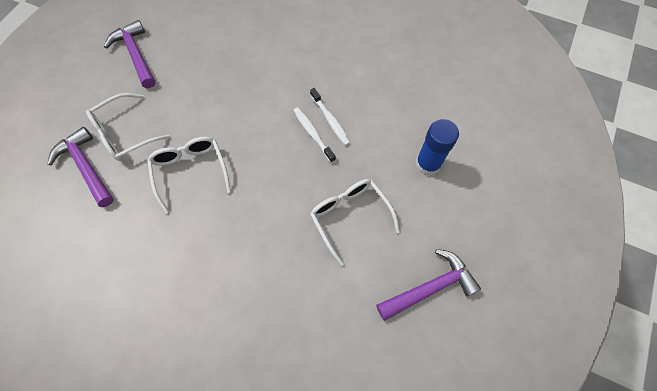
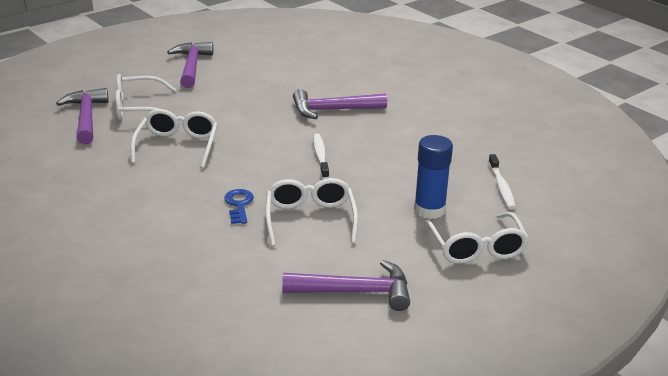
camera: 25 degrees right, 35 degrees down
(286, 225) = (239, 205): none -> blue key
(288, 68) = (332, 110): none -> purple hammer
(330, 120) = (347, 153): white toothbrush -> white toothbrush (501, 187)
(482, 193) = (476, 247): none -> white glasses

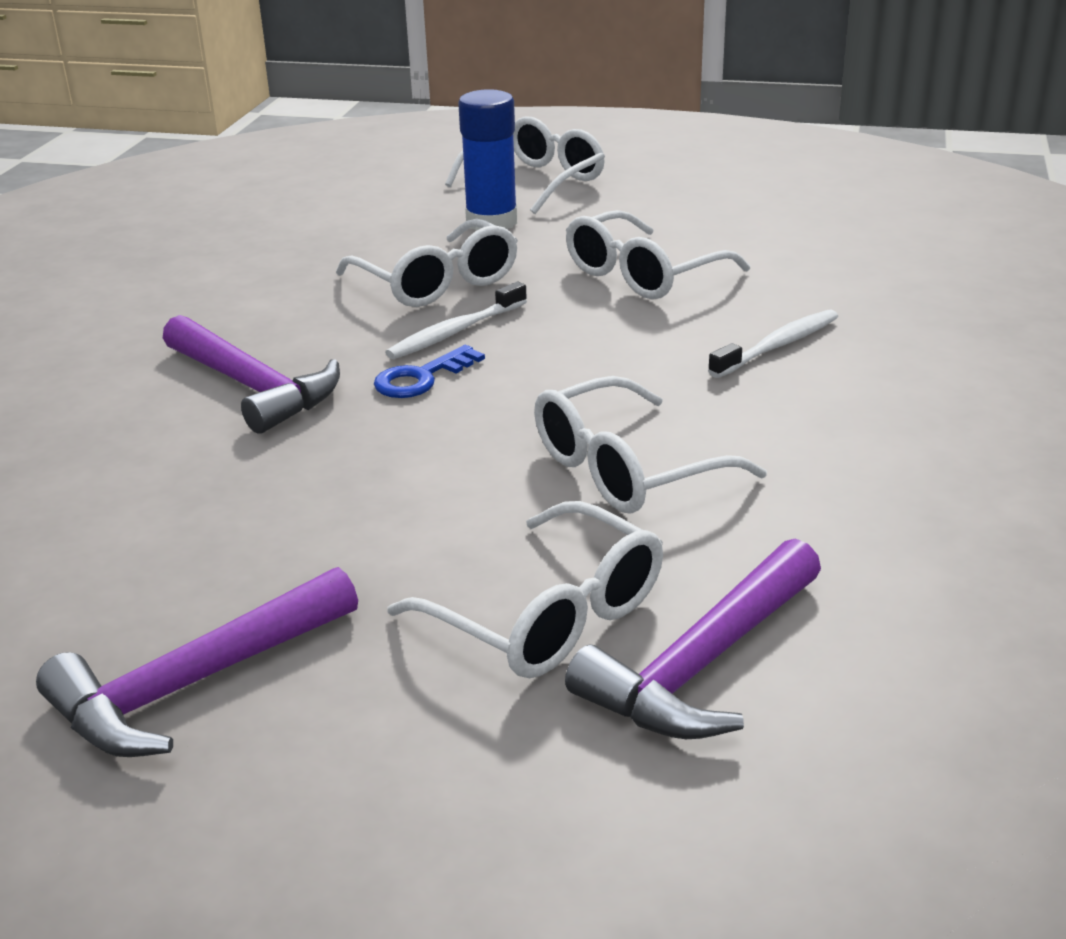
camera: 125 degrees left, 0 degrees up
(239, 205) = (700, 330): blue key -> blue key (421, 378)
(355, 292) = (735, 205): purple hammer -> none
(374, 170) = (436, 282): none -> white glasses
(501, 187) = (361, 204): white toothbrush -> white toothbrush (777, 346)

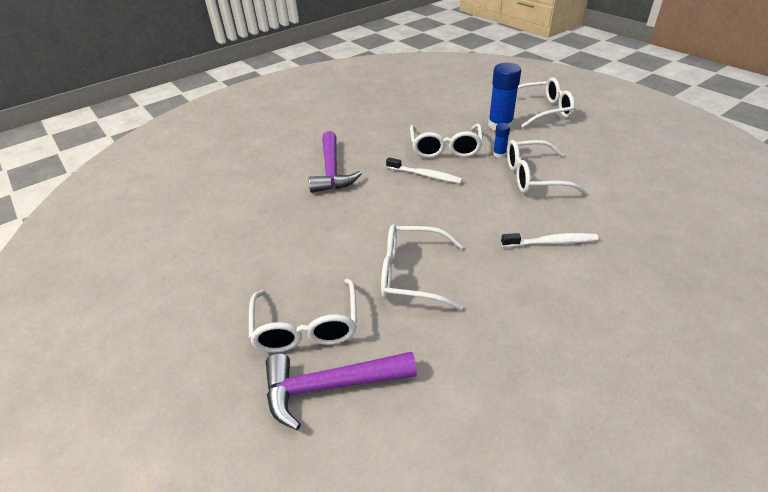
camera: 40 degrees right, 10 degrees up
(194, 683) = (185, 286): purple hammer -> none
(421, 378) = (389, 192): blue key -> none
(455, 332) = (425, 175): white toothbrush -> white toothbrush turned 150 degrees counterclockwise
(546, 262) = (499, 154): none -> blue glue stick

